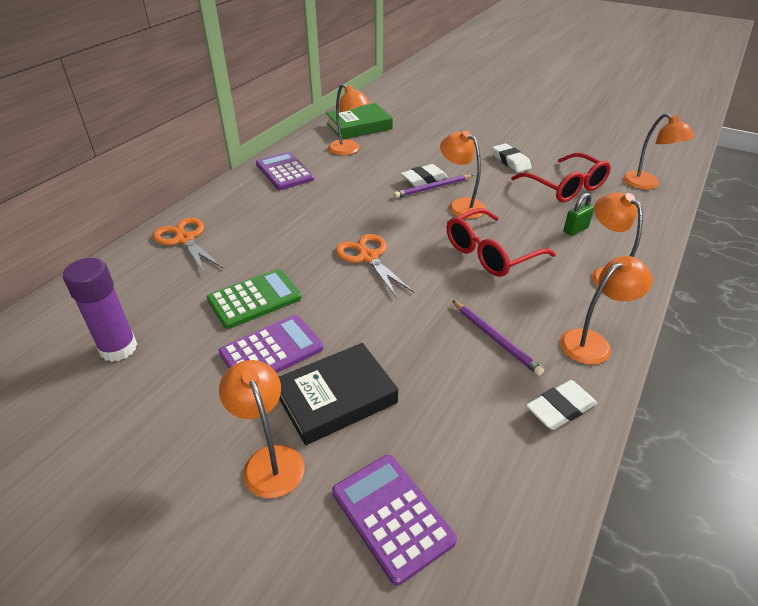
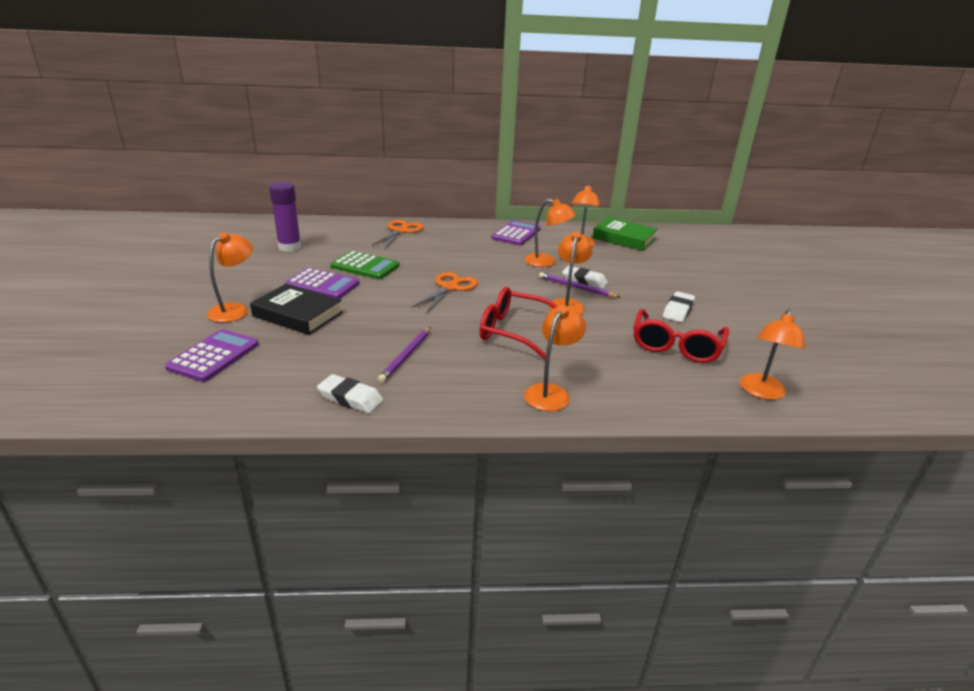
camera: 55 degrees right, 10 degrees down
(575, 230) = (606, 364): green padlock -> none
(593, 342) = (444, 400): orange lamp -> orange lamp (546, 262)

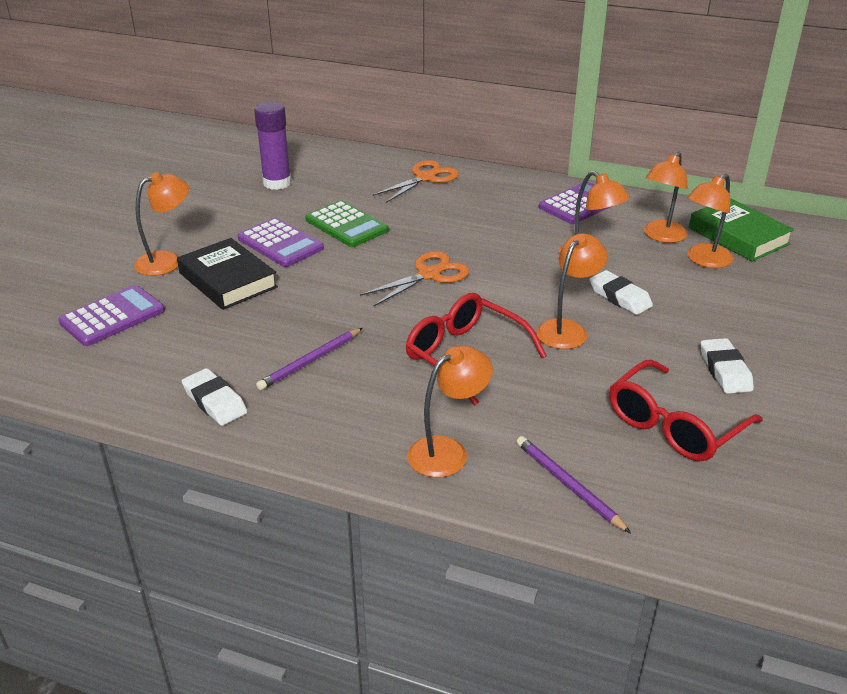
camera: 25 degrees right, 5 degrees up
(576, 288) = (600, 305): purple pencil -> purple pencil (568, 485)
(678, 310) = (725, 370): white eraser -> white eraser turned 60 degrees counterclockwise
(761, 392) = (744, 525): orange lamp -> orange lamp (703, 260)

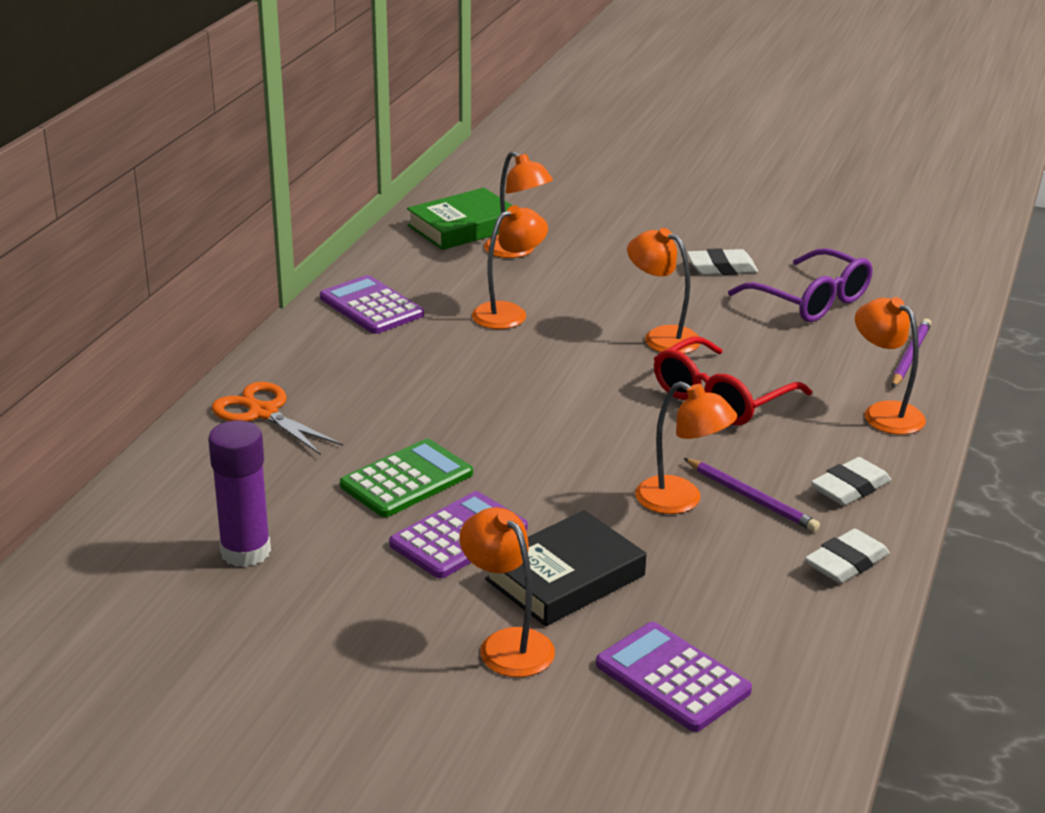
camera: 90 degrees left, 5 degrees down
(429, 274) = (548, 416): orange scissors -> none
(568, 485) = (910, 356): purple pencil -> purple pencil turned 150 degrees clockwise
(620, 297) = (595, 303): white eraser -> white eraser (850, 488)
(661, 236) = (461, 267): orange lamp -> orange lamp (680, 501)
(674, 425) = (811, 301): red glasses -> purple glasses

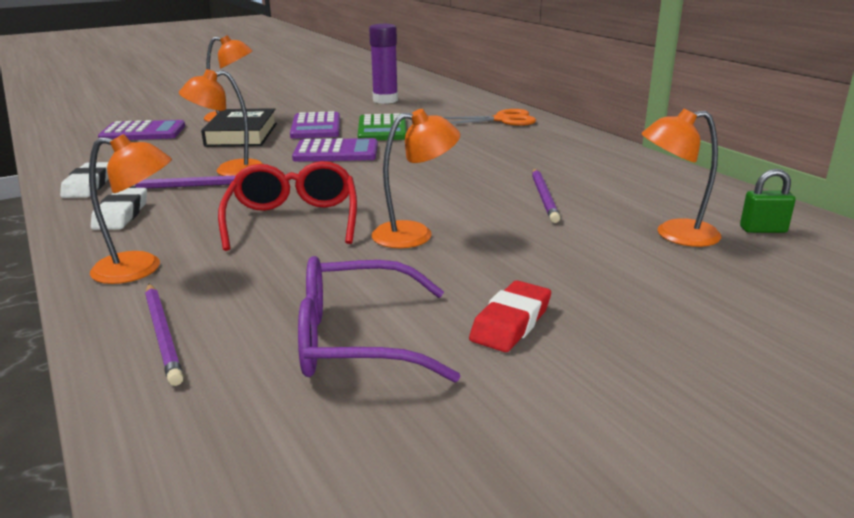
camera: 130 degrees right, 5 degrees down
(371, 306) = (613, 164): purple calculator -> purple calculator (336, 152)
(463, 227) = (763, 230): green book -> green padlock
(508, 312) = (544, 197): orange lamp -> purple pencil
(721, 268) = (511, 323): white eraser -> red eraser

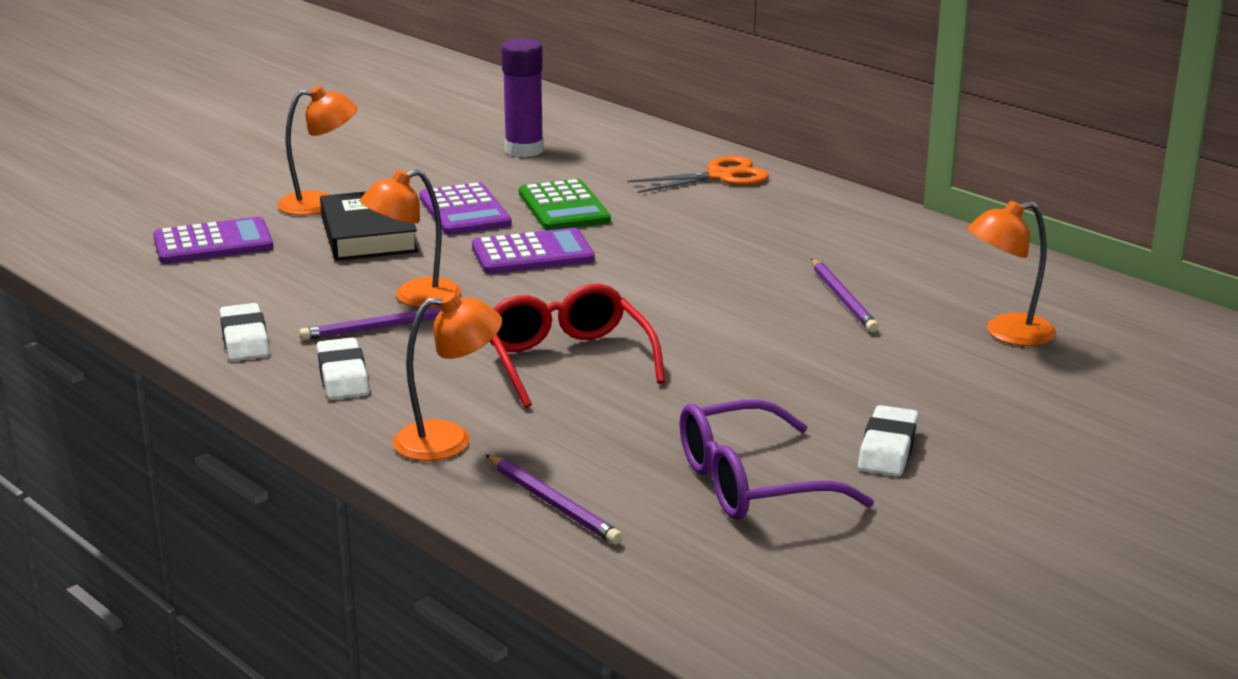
camera: 15 degrees left, 0 degrees up
(415, 234) = (726, 363): orange lamp -> none
(511, 323) = (888, 449): red eraser -> white eraser
(763, 230) = (1095, 317): green padlock -> none

